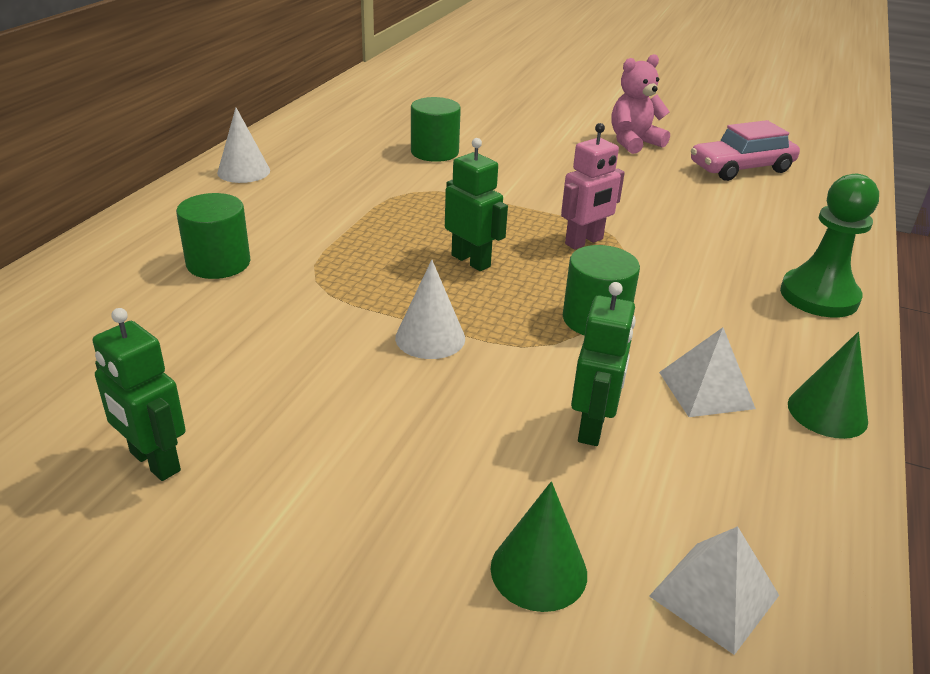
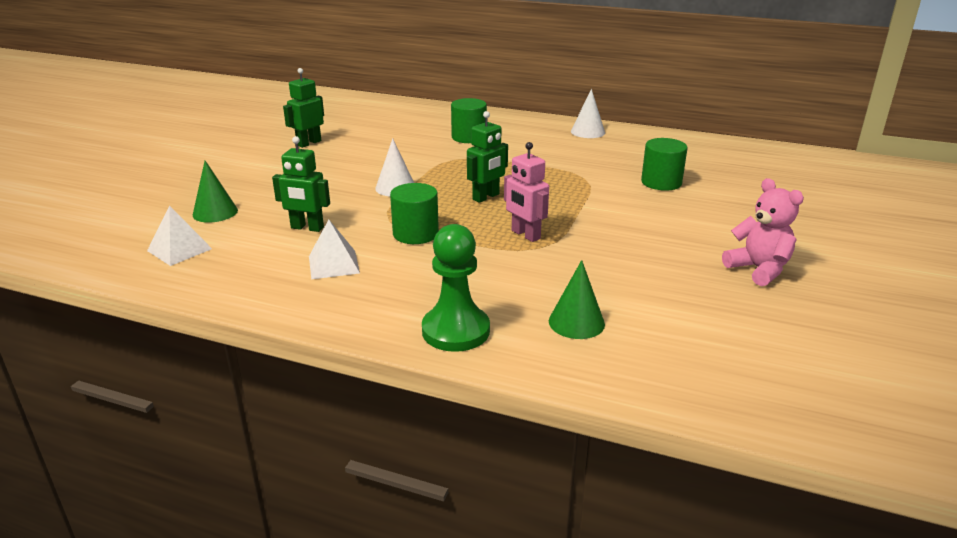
camera: 90 degrees right, 5 degrees down
(741, 168) = (733, 329): pink car -> none
(827, 412) = (301, 305): green cone -> green cone (576, 322)

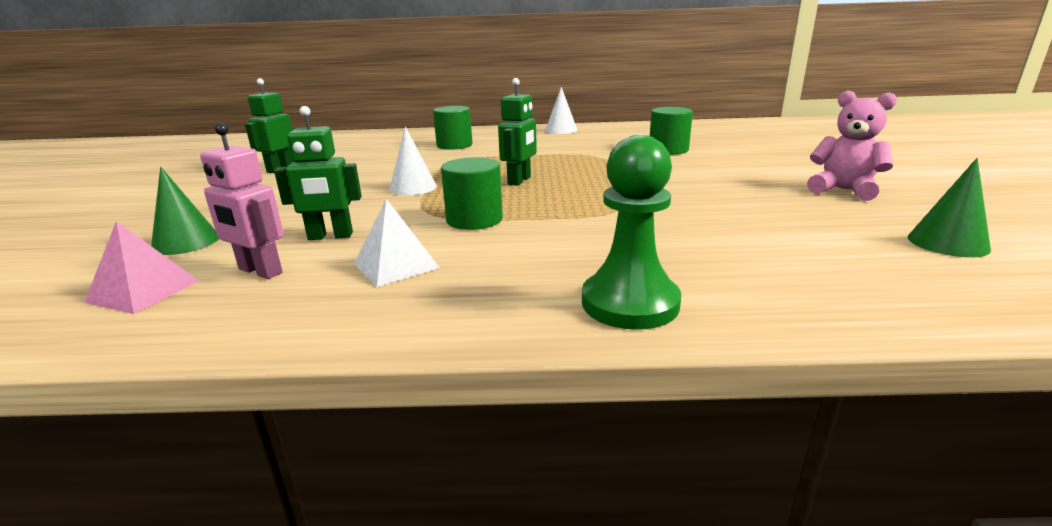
camera: 20 degrees left, 5 degrees down
(179, 250) = (143, 291): white pyramid -> pink pyramid
(525, 235) = (596, 201): pink robot -> pink robot (260, 271)
(576, 322) = (753, 264): green cone -> green cone (947, 243)

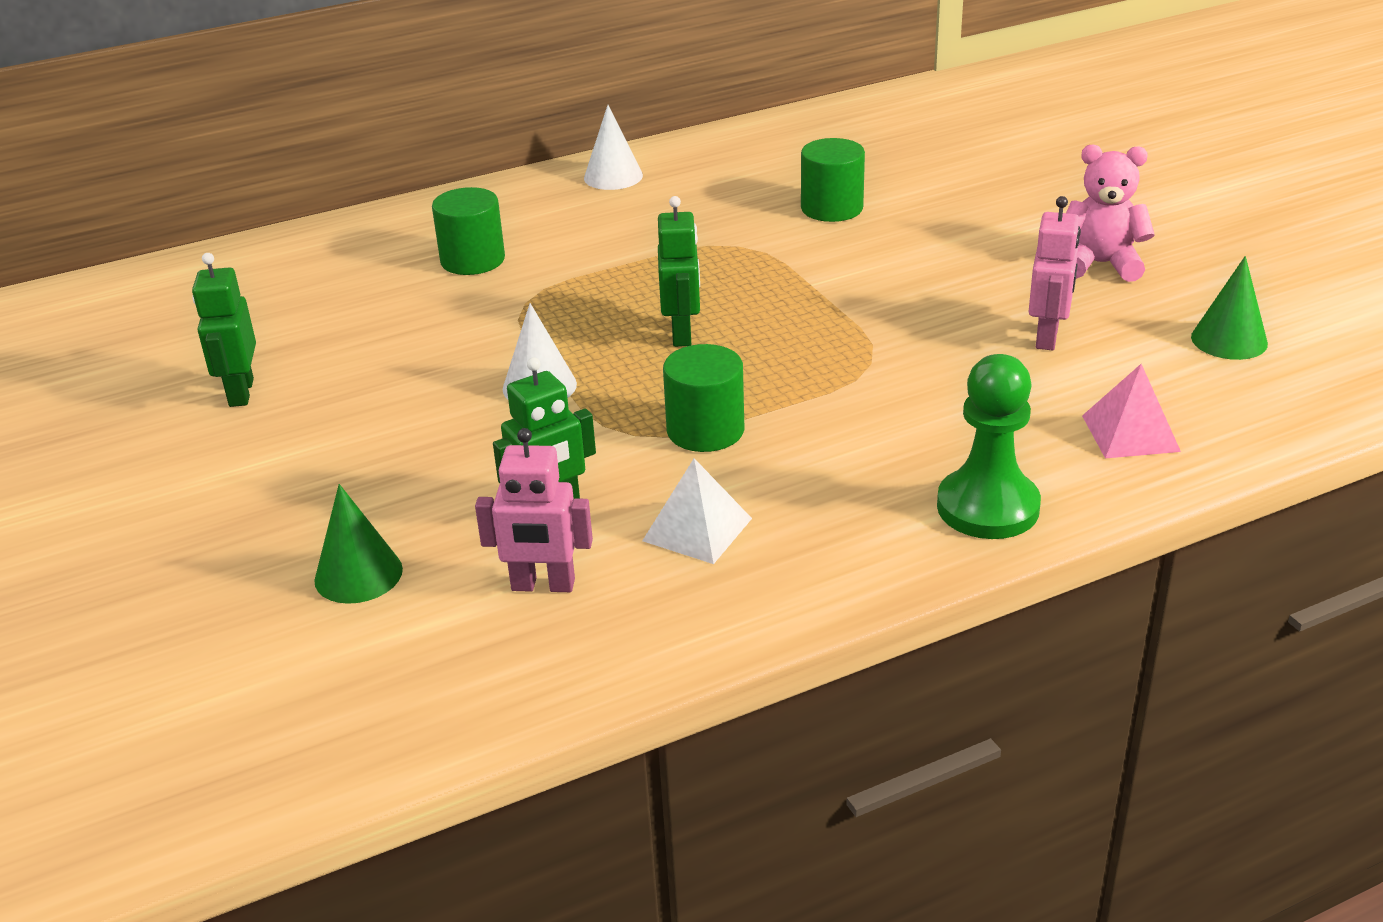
camera: 25 degrees left, 10 degrees up
(143, 291) = (442, 653): pink pyramid -> pink pyramid (1130, 433)
(772, 217) = (1047, 337): none -> pink robot

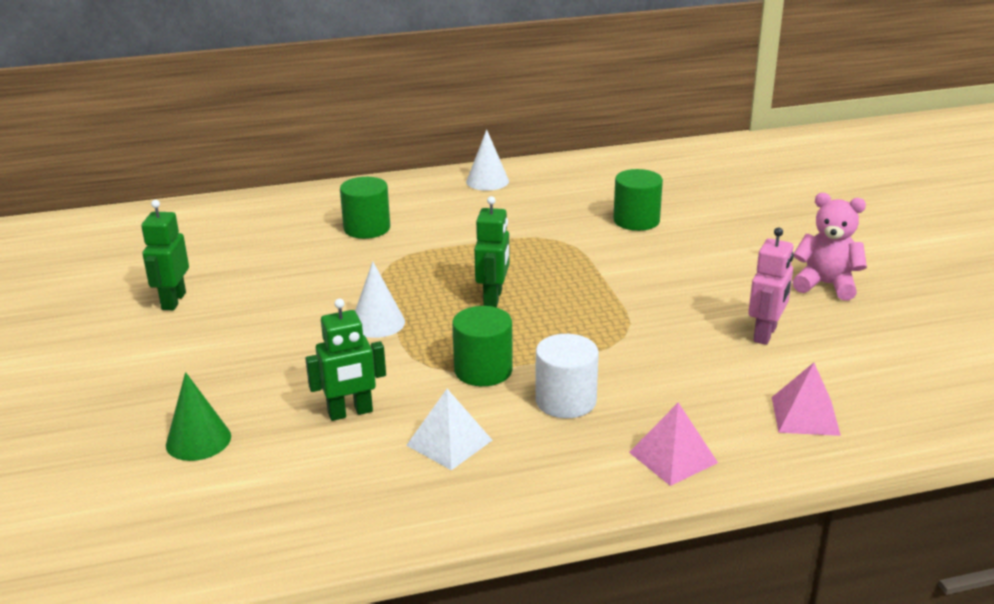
camera: 10 degrees right, 5 degrees down
(543, 585) = (322, 468): pink robot -> none
(827, 455) = (565, 401): none -> white cylinder
(987, 507) = (673, 457): green pawn -> pink pyramid
(1229, 340) = (908, 354): green cone -> none

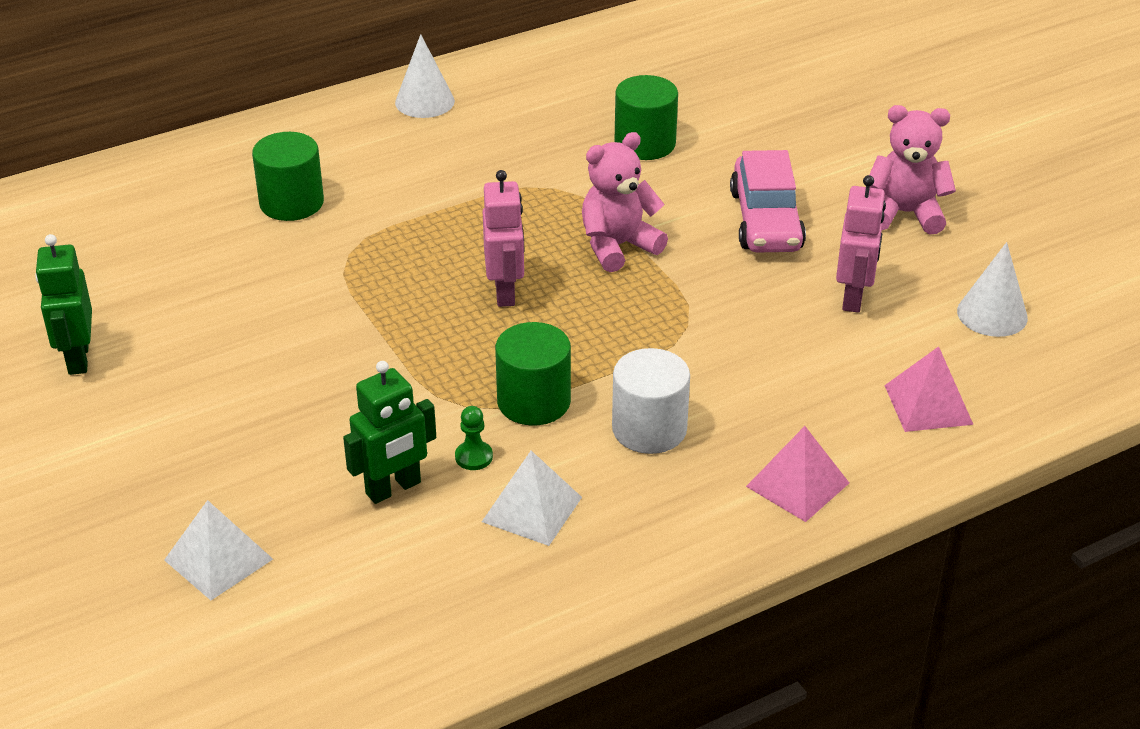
camera: 15 degrees left, 10 degrees up
(198, 440) = (218, 559): green cone -> white pyramid
(377, 323) = (371, 352): white cone -> white cone (992, 314)
(420, 400) = (474, 457): none -> green pawn
(493, 298) = (505, 292): green robot -> pink robot
(590, 280) = (618, 246): none -> pink teddy bear
(711, 277) = (766, 220): none -> pink car

